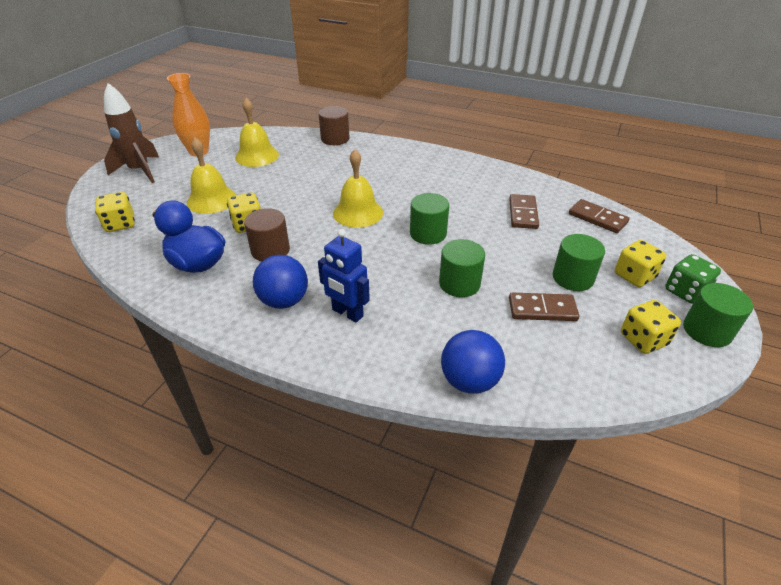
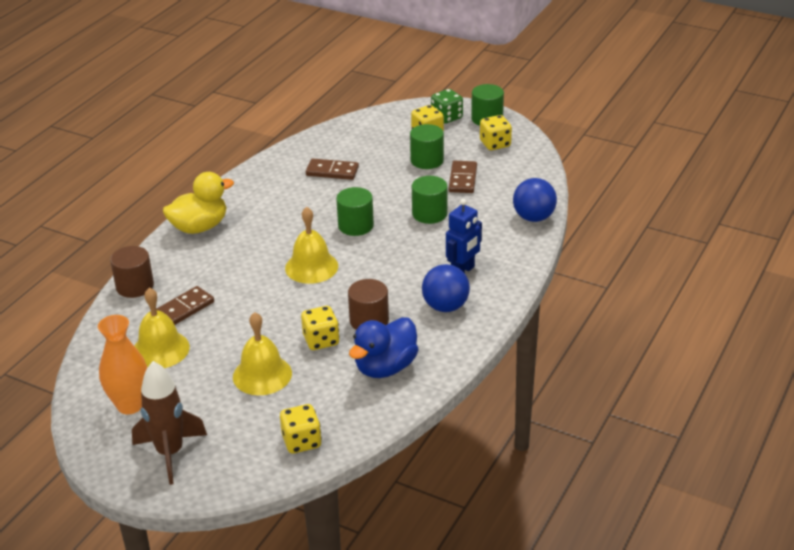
camera: 85 degrees left, 5 degrees down
(414, 155) = (199, 227): none -> yellow duck
(597, 218) = (347, 136): brown domino -> brown domino (184, 309)

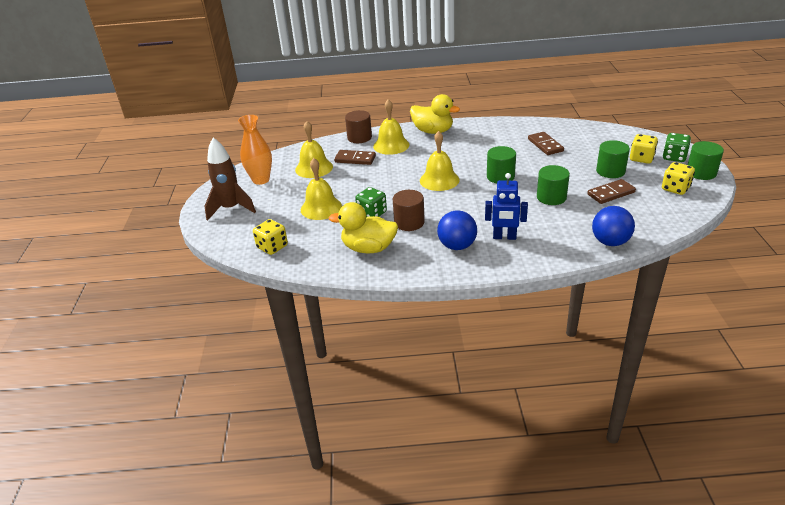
camera: 60 degrees right, 0 degrees up
(189, 270) = (391, 145): none -> yellow bell
(321, 340) = (372, 213): yellow dice -> green dice
(385, 367) = (368, 248): blue duck -> yellow duck

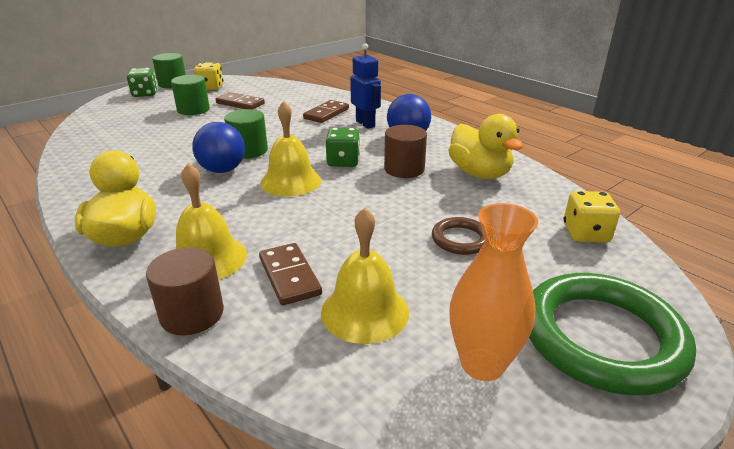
camera: 130 degrees left, 5 degrees down
(231, 209) = (602, 337): brown rocket -> green ring
(321, 208) = (460, 239): yellow bell -> brown ring
(372, 213) = (419, 196): green dice -> green dice (343, 162)
(545, 145) = (143, 146): brown domino -> brown domino (326, 114)
(551, 197) = (271, 121): green cylinder -> none
(610, 242) = (322, 93): blue ball -> blue ball (222, 170)
(641, 158) = (155, 103): yellow dice -> none

